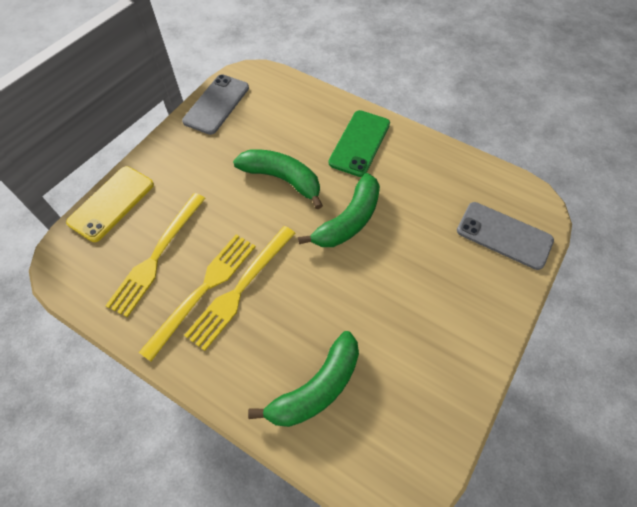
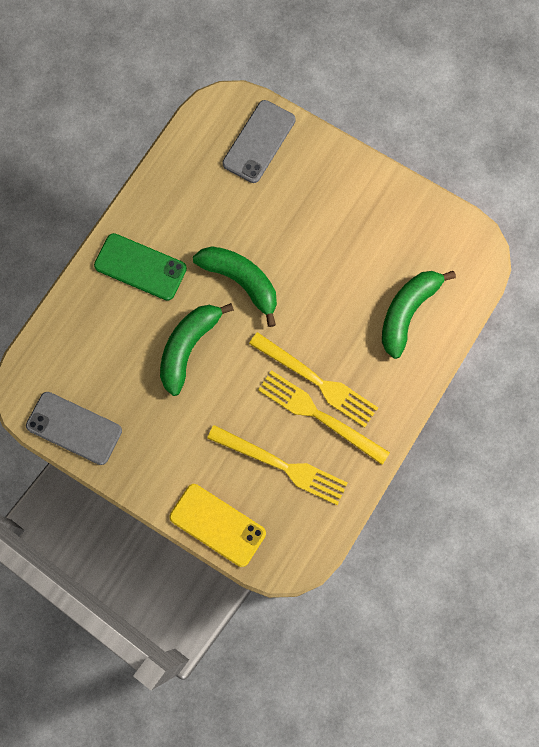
camera: 90 degrees left, 15 degrees up
(316, 388) = (407, 312): green banana -> green banana turned 105 degrees counterclockwise

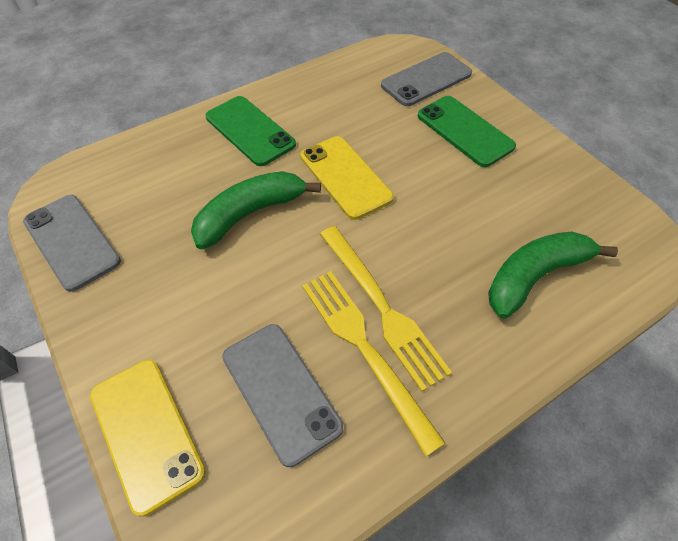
camera: 25 degrees right, 20 degrees down
(241, 281) = (345, 177): green banana -> yellow phone
(281, 465) = (280, 391): yellow fork -> grey phone
(313, 192) = (465, 131): none -> green phone

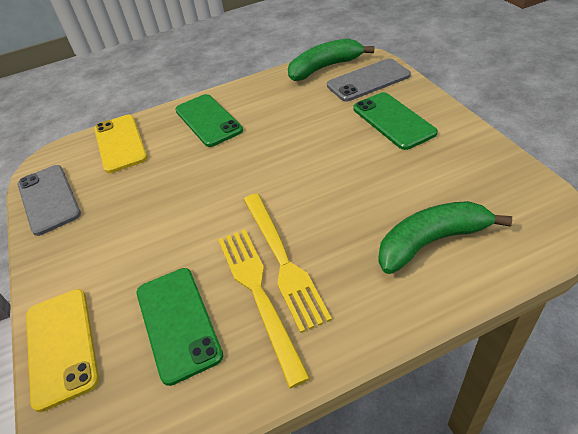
camera: 15 degrees right, 10 degrees down
(250, 214) = (191, 183): green banana -> green banana (325, 67)
(280, 391) = (177, 323): grey phone -> green phone
(345, 177) = (278, 156): yellow phone -> yellow phone (120, 143)

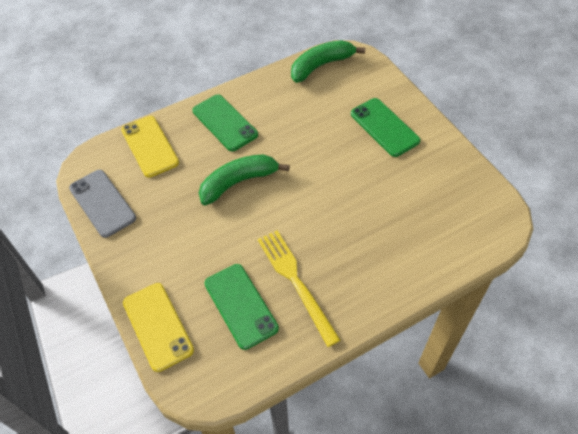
camera: 10 degrees left, 10 degrees up
(282, 260) = (309, 255): yellow fork -> none
(368, 80) = (361, 82): grey phone -> none
(431, 242) = (416, 238): green banana -> green banana (238, 182)

